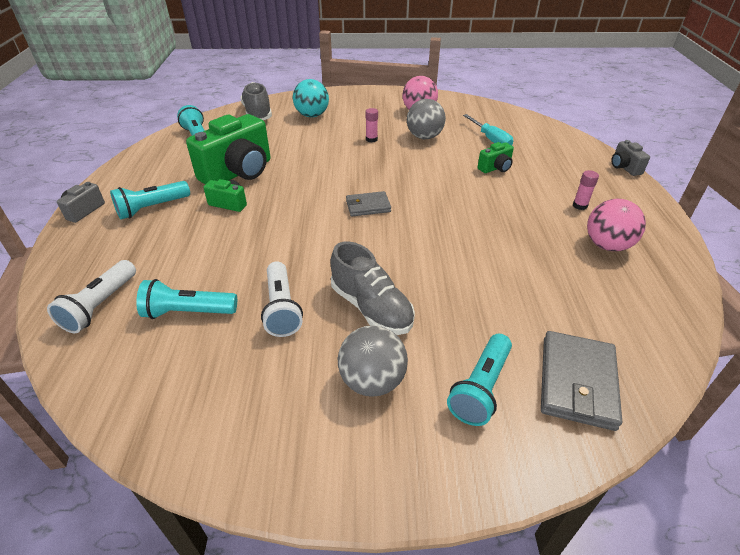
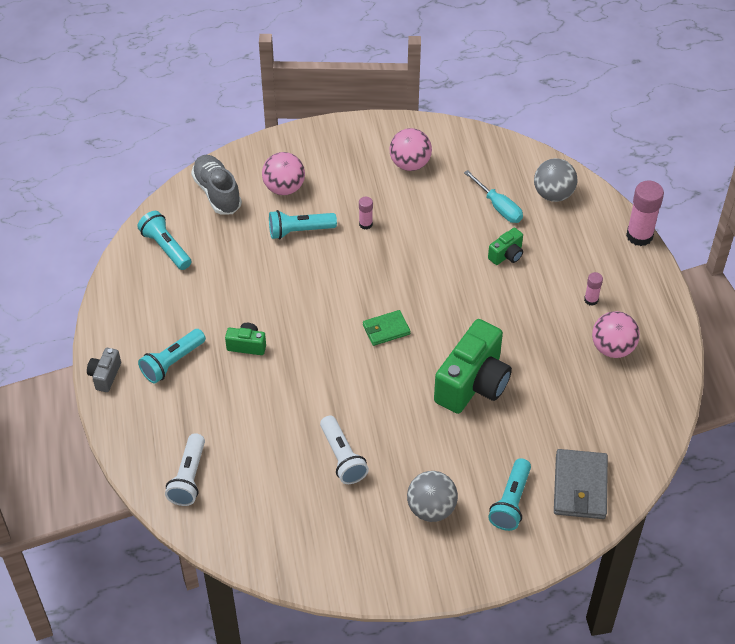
camera: 10 degrees left, 10 degrees up
(188, 312) = (266, 472): turquoise flashlight -> turquoise flashlight (299, 231)
(238, 172) = (237, 299): green camera -> green camera (473, 384)
(312, 115) = (284, 188): turquoise ball -> pink ball
(368, 206) = (386, 329): grey wallet -> green wallet
(371, 308) = (416, 446): grey shoe -> none
(424, 137) = (424, 212): grey ball -> grey ball (553, 194)
(624, 167) = (639, 236): grey camera -> pink glue stick

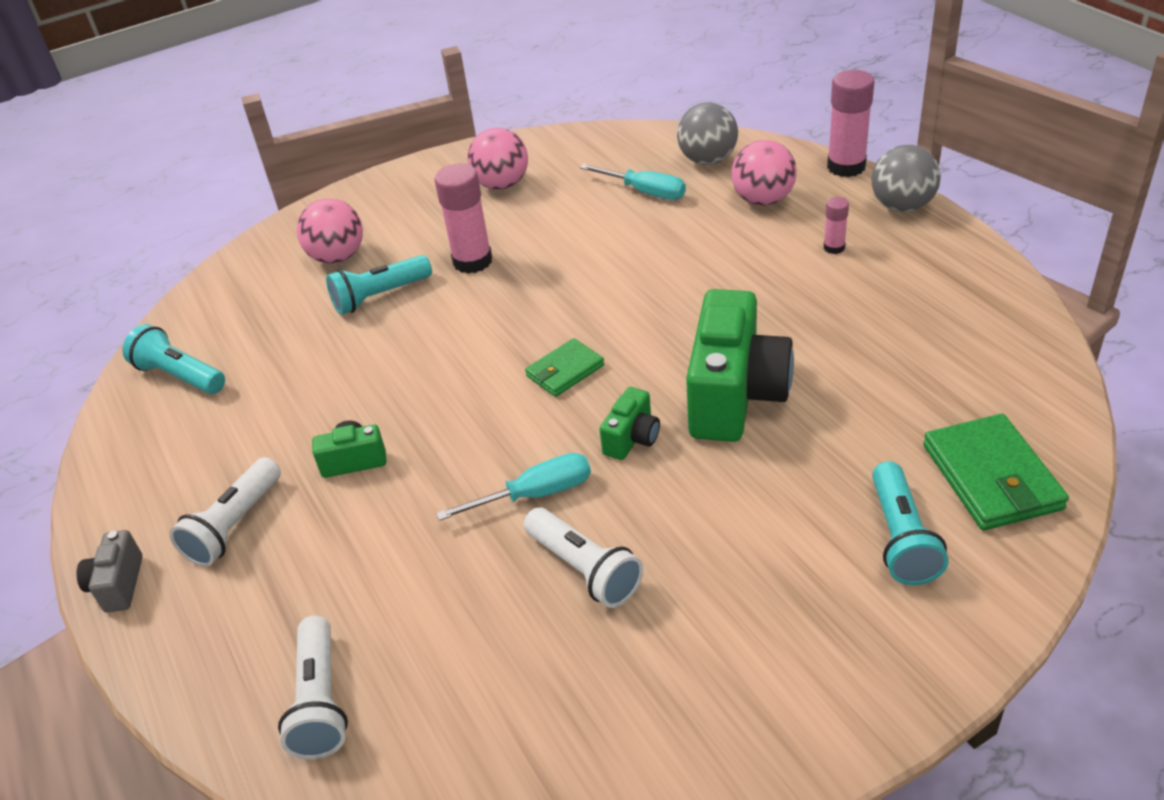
camera: 15 degrees left, 10 degrees down
(172, 362) = (235, 525): turquoise flashlight -> white flashlight
(217, 193) = (240, 290): grey shoe -> none
(336, 404) = (535, 494): none -> turquoise screwdriver
(365, 224) = (472, 261): pink glue stick -> pink glue stick, size x1.96
(431, 509) = (778, 596): grey ball -> grey ball (902, 206)
(506, 255) = (687, 236): green camera -> green camera (632, 438)
(580, 487) = (991, 477): grey wallet -> green wallet
(612, 348) = (903, 290): pink ball -> pink ball (763, 200)

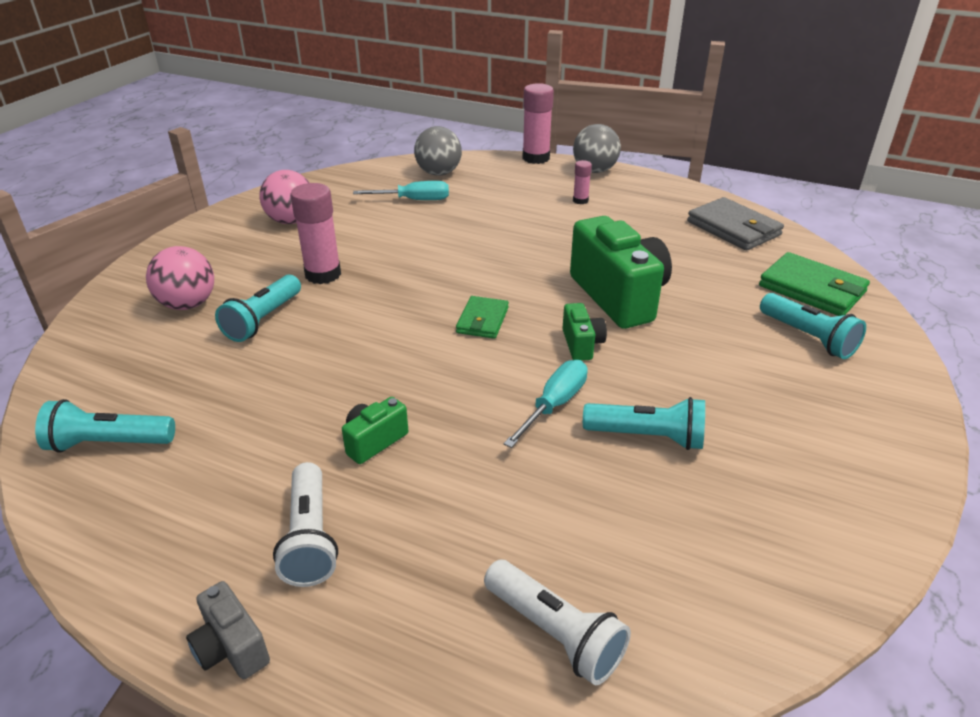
camera: 40 degrees left, 5 degrees down
(584, 569) = (647, 436): white flashlight -> turquoise flashlight
(763, 200) = (504, 186): pink ball -> none
(991, 351) = (733, 228): none -> grey wallet

